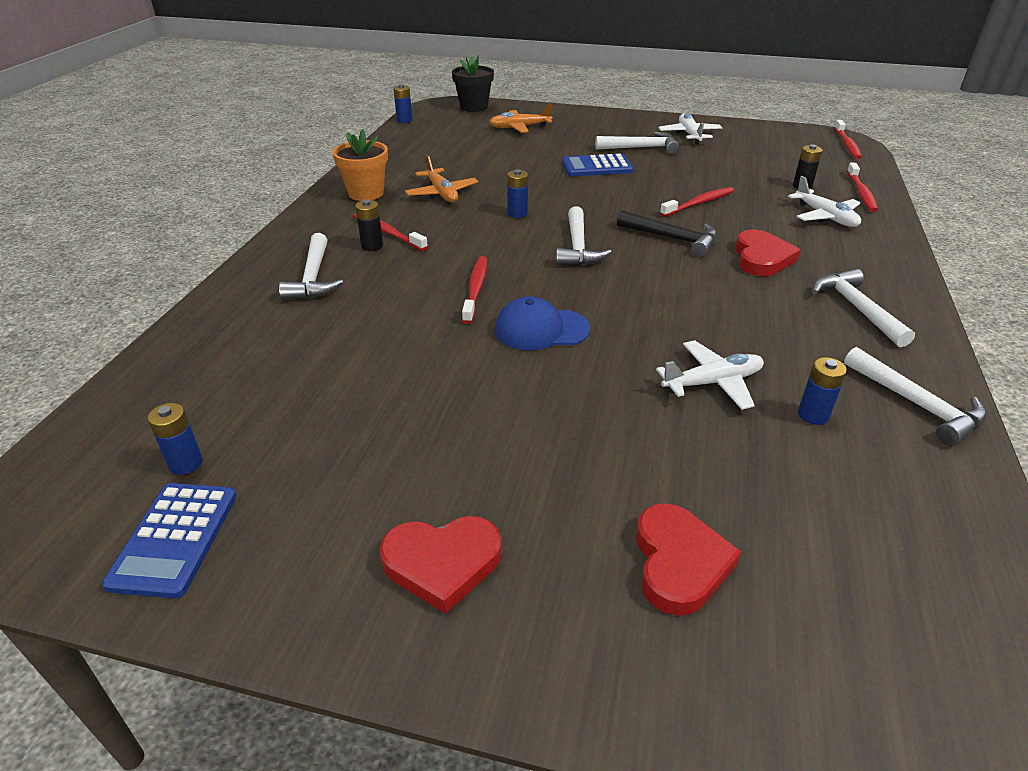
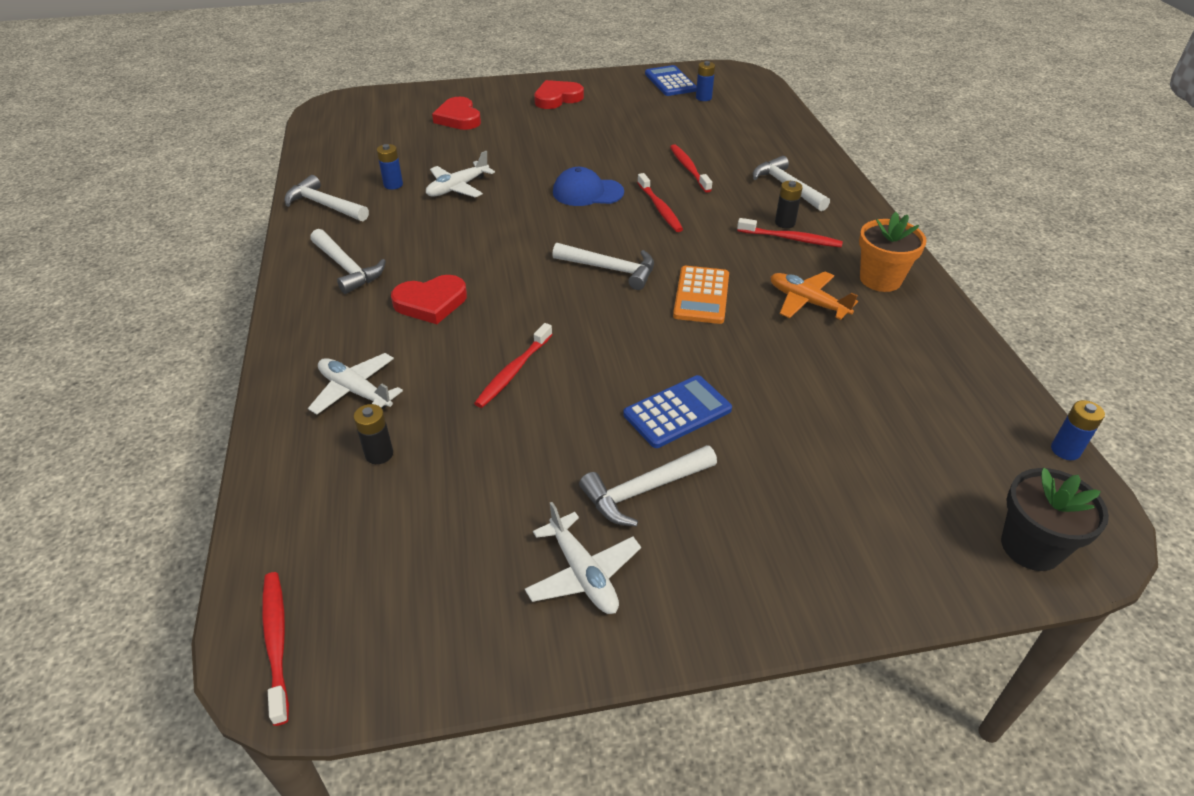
camera: 155 degrees right, 5 degrees up
(517, 213) = (701, 295): blue battery -> orange calculator
(519, 127) = (876, 492): orange plane -> none
(541, 329) = (587, 192): blue cap -> blue cap turned 150 degrees counterclockwise
(578, 247) = (610, 269): white hammer -> white hammer turned 135 degrees clockwise
(672, 238) = (525, 304): black hammer -> none
(761, 258) = (431, 303): red heart -> red heart turned 90 degrees counterclockwise
(861, 193) = (294, 463): red toothbrush -> red toothbrush (689, 169)

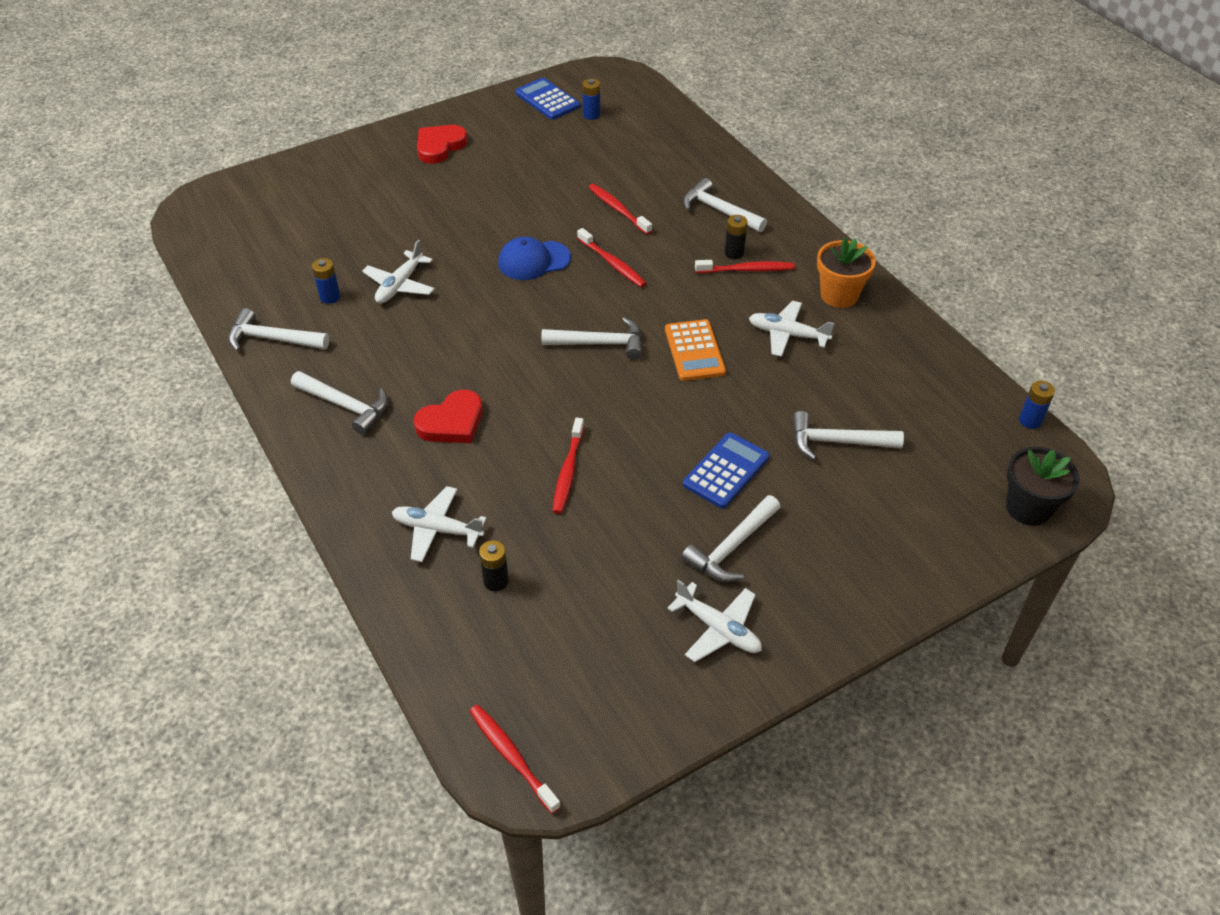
camera: 20 degrees left, 5 degrees up
(458, 118) = (348, 195): red heart -> none
(807, 302) = (787, 334): orange plane -> white plane
(816, 415) = (837, 442): none -> white hammer

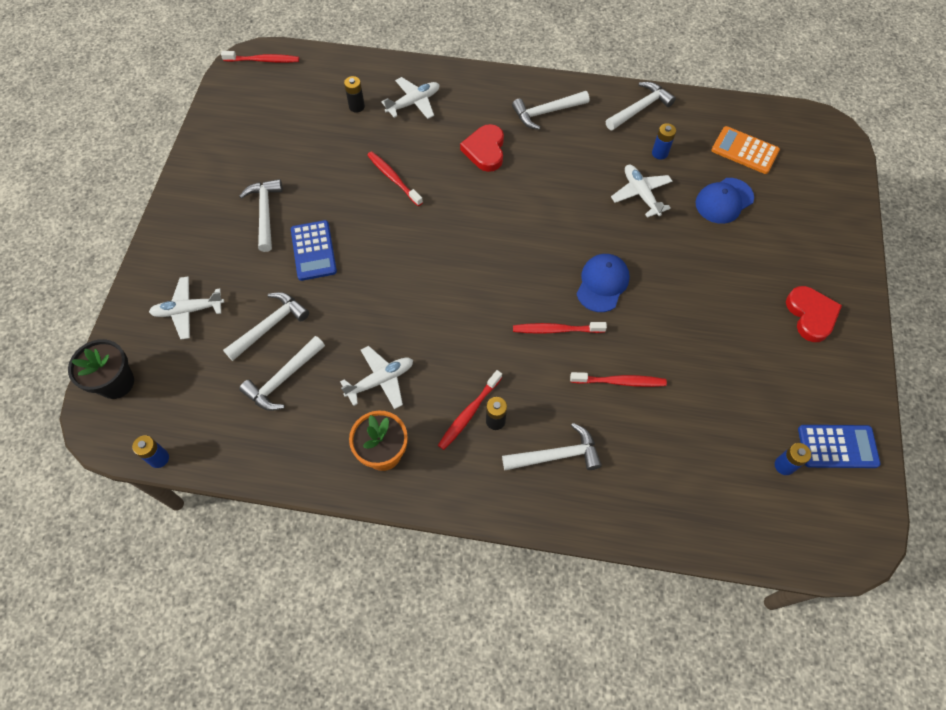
camera: 130 degrees right, 15 degrees up
(356, 233) = (724, 201): none -> blue cap
(600, 343) = (480, 264): white hammer -> white hammer (283, 379)
(694, 351) = (421, 311): orange calculator -> orange calculator (744, 150)
(718, 629) = (230, 171): white plane -> white plane (188, 310)

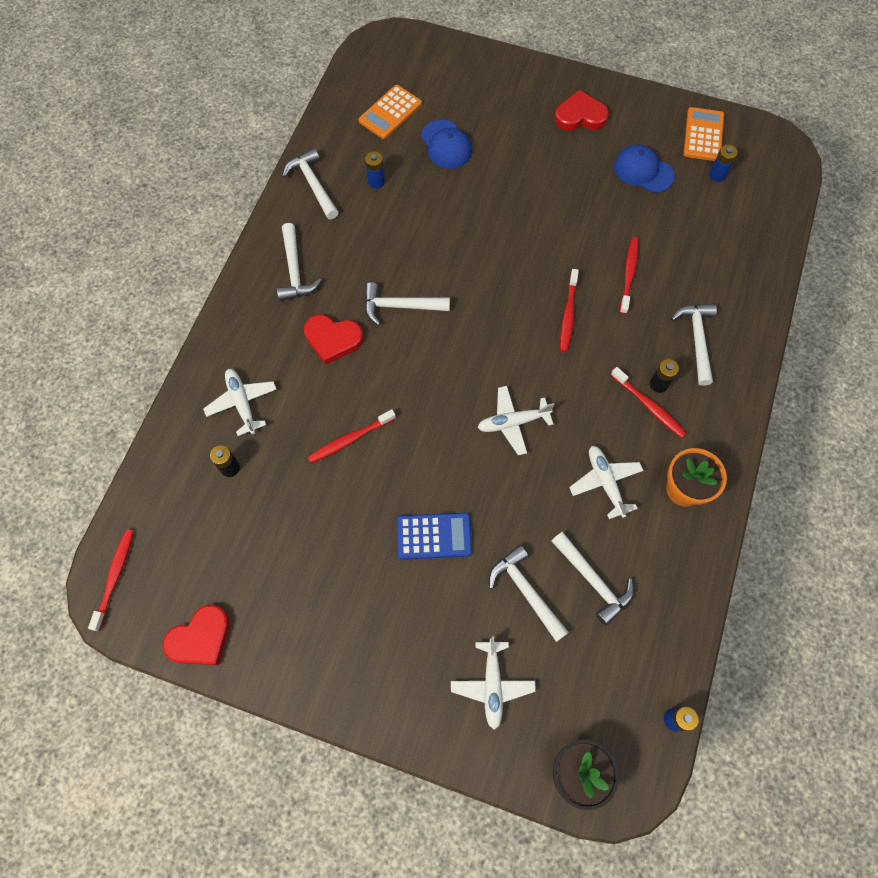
camera: 80 degrees left, 5 degrees up
(220, 117) = (200, 638): none -> red heart
(265, 213) = (369, 588): white hammer -> white hammer (400, 306)
(602, 284) = (522, 265): blue cap -> blue cap (643, 171)
(640, 194) = (423, 210): white plane -> white plane (512, 422)
(837, 447) = (703, 135): blue calculator -> orange calculator

